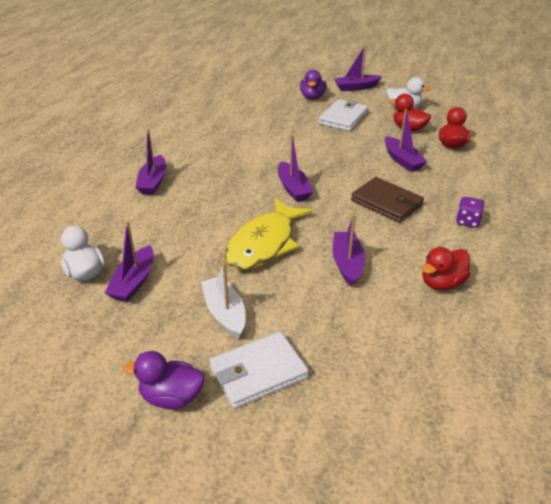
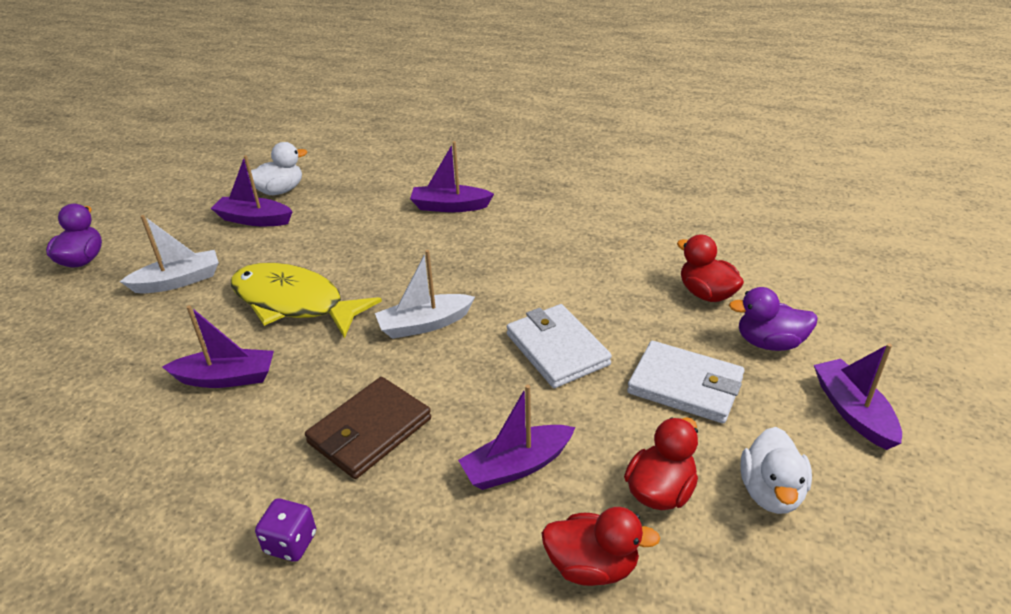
camera: 90 degrees right, 0 degrees up
(258, 372) = (80, 308): white wallet -> white wallet (557, 349)
(293, 188) = (424, 324): purple boat -> white boat
(442, 283) = (144, 479): red duck -> red duck (706, 294)

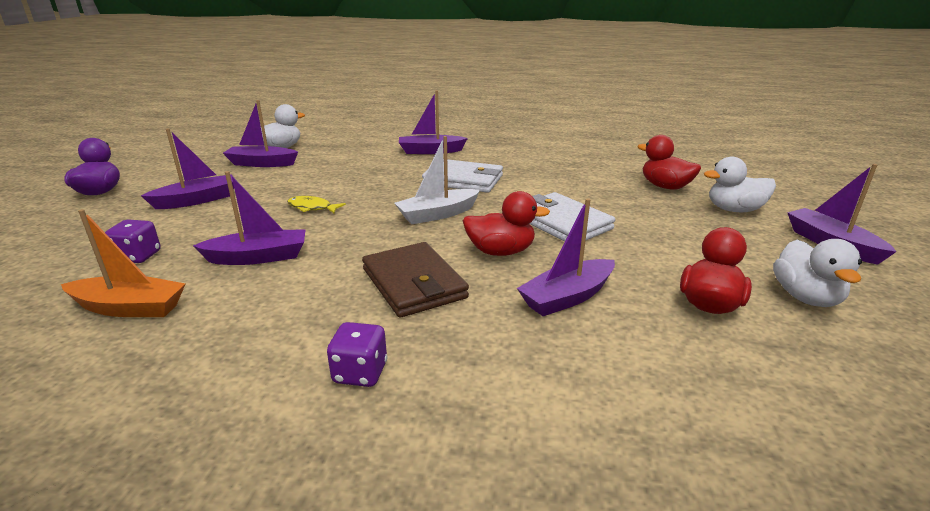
camera: 10 degrees left, 10 degrees down
(101, 438) = (129, 308): none -> orange boat
(113, 366) = (138, 256): none -> purple dice
(178, 281) = (197, 200): white boat -> purple boat
(294, 302) = (312, 208): yellow fish -> yellow fish, size x0.40
(369, 431) = (414, 283): brown wallet -> brown wallet turned 60 degrees counterclockwise
(592, 566) = (681, 363): red duck -> red duck (500, 251)
(685, 386) = (684, 237): white wallet -> white wallet (463, 180)
(769, 343) = (734, 210): purple duck -> white duck

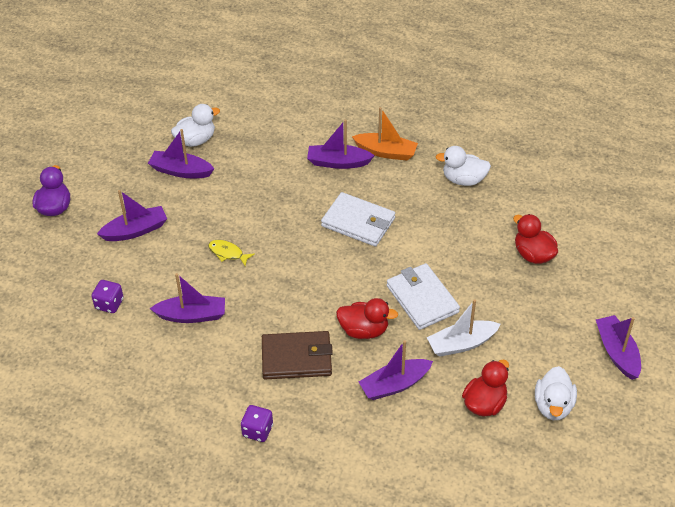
camera: 10 degrees right, 20 degrees up
(129, 308) = (118, 359): orange boat -> orange boat (386, 152)
(414, 283) = (297, 358): brown wallet -> brown wallet turned 75 degrees counterclockwise
(437, 214) = (326, 275): white boat -> white boat (461, 344)
(734, 210) = (571, 298): white duck -> white duck (463, 180)

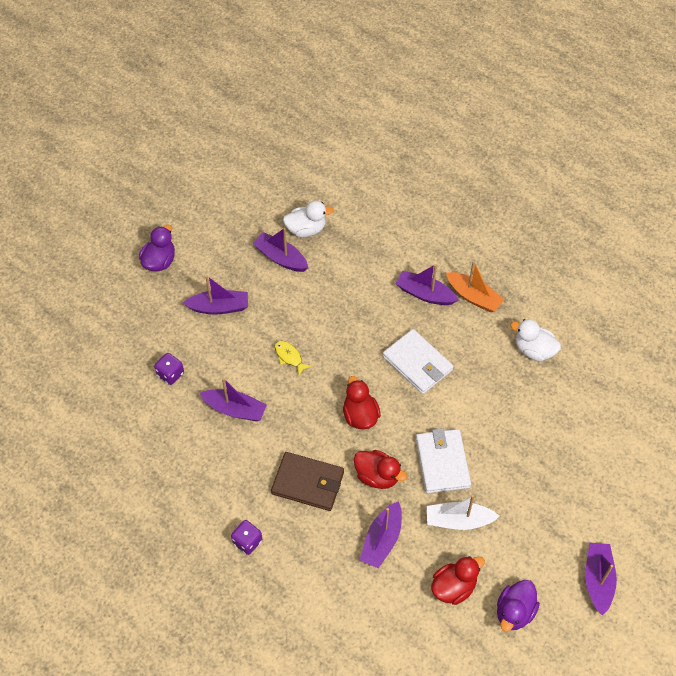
camera: 20 degrees right, 10 degrees up
(394, 385) = (382, 540): purple boat -> purple boat turned 60 degrees counterclockwise
(533, 254) = (564, 451): red duck -> red duck (360, 415)
(553, 406) = (514, 612): white duck -> purple duck

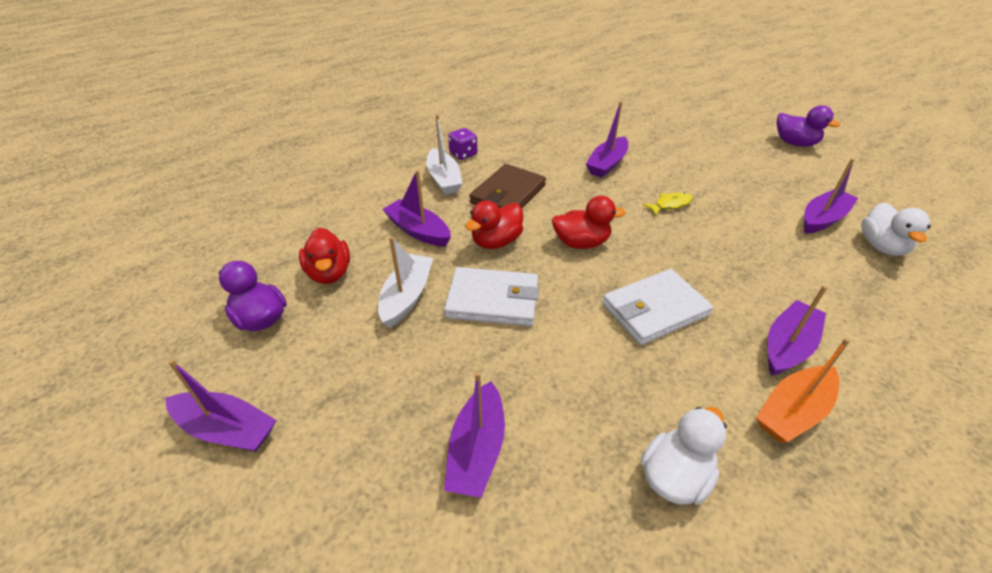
camera: 105 degrees right, 15 degrees down
(170, 374) = (653, 136): purple dice -> none
(219, 307) = (738, 169): purple boat -> purple boat (477, 449)
(298, 545) = (444, 179): none -> white boat

